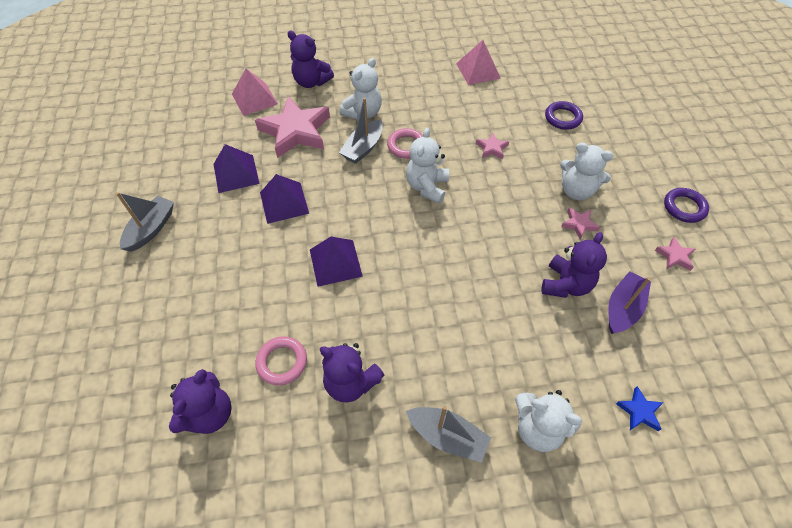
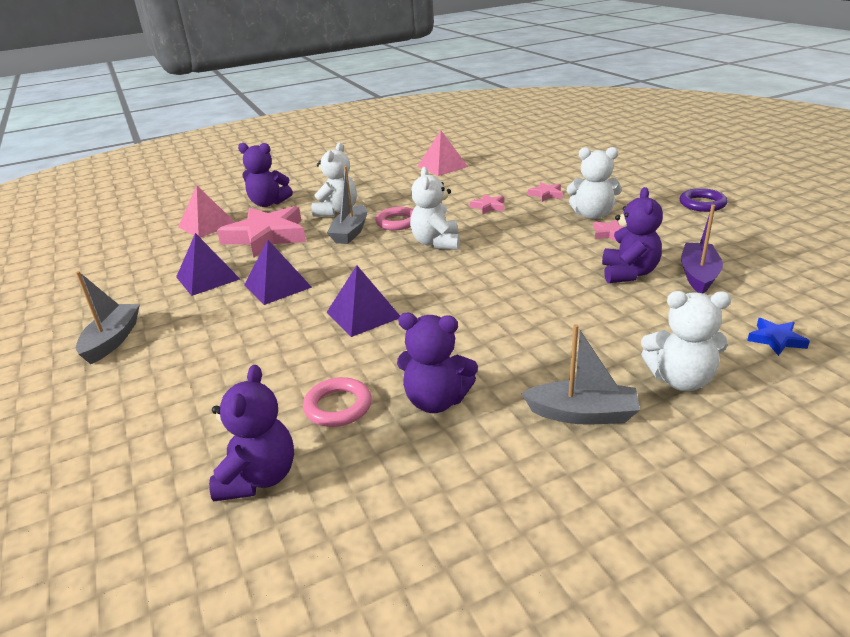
camera: 15 degrees left, 25 degrees down
(563, 118) = (545, 177): purple ring -> none
(674, 256) = (719, 233): pink star -> pink star (546, 194)

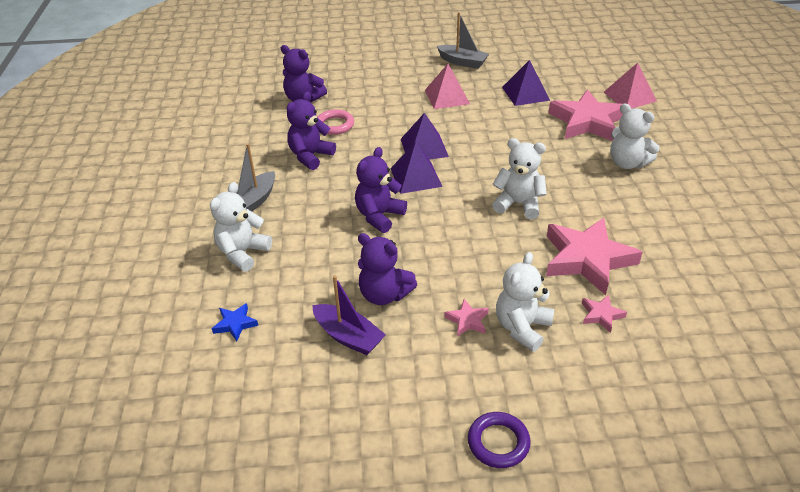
camera: 110 degrees right, 10 degrees up
(268, 203) = (668, 128): purple teddy bear -> purple teddy bear (379, 216)
(277, 286) = (492, 119): purple pyramid -> purple pyramid (416, 177)
(350, 232) = (570, 163): grey boat -> none
(397, 222) = (579, 192): pink ring -> none
(442, 166) = (742, 261): pink pyramid -> pink pyramid (447, 97)
(488, 207) = (587, 259): pink star -> pink star, size x2.31

